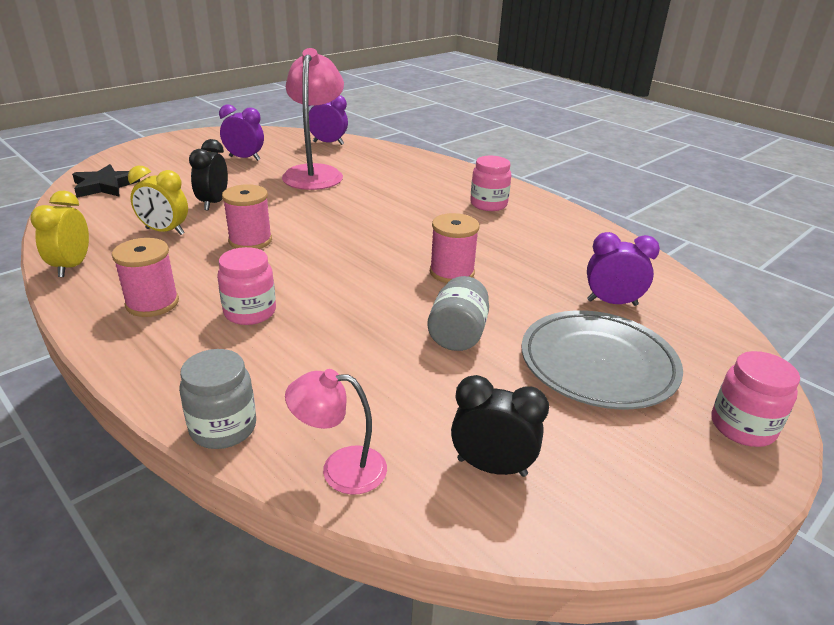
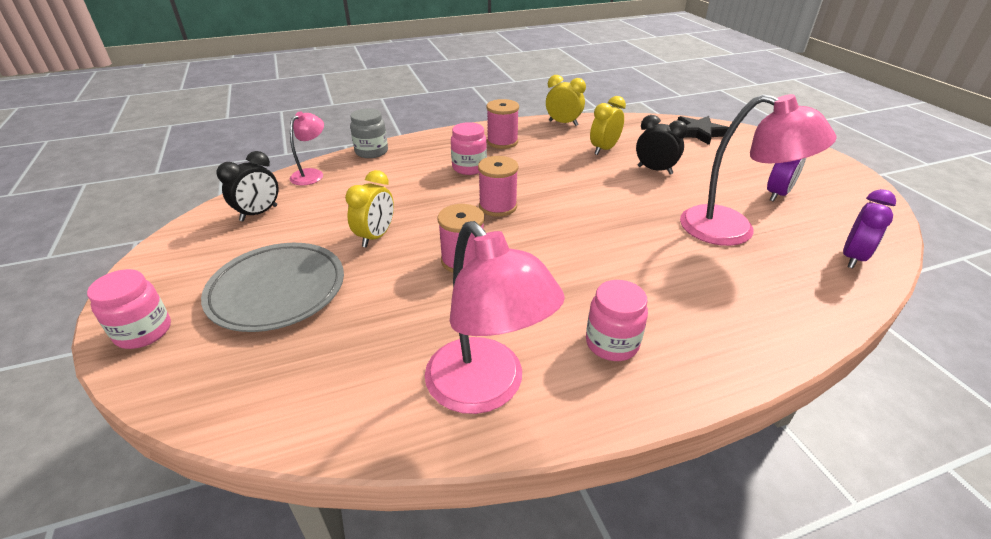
camera: 115 degrees right, 5 degrees up
(250, 241) = (574, 178): pink spool -> pink spool (498, 206)
(457, 334) = (376, 237): grey jar -> yellow clock
(573, 236) = (486, 389): none -> pink lamp
(612, 303) = (335, 345): purple clock -> none

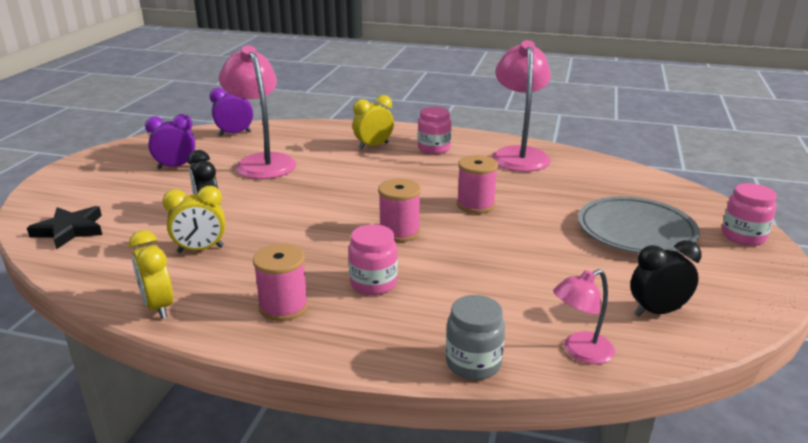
camera: 145 degrees left, 10 degrees down
(376, 237) = (535, 244): yellow clock -> yellow clock (373, 146)

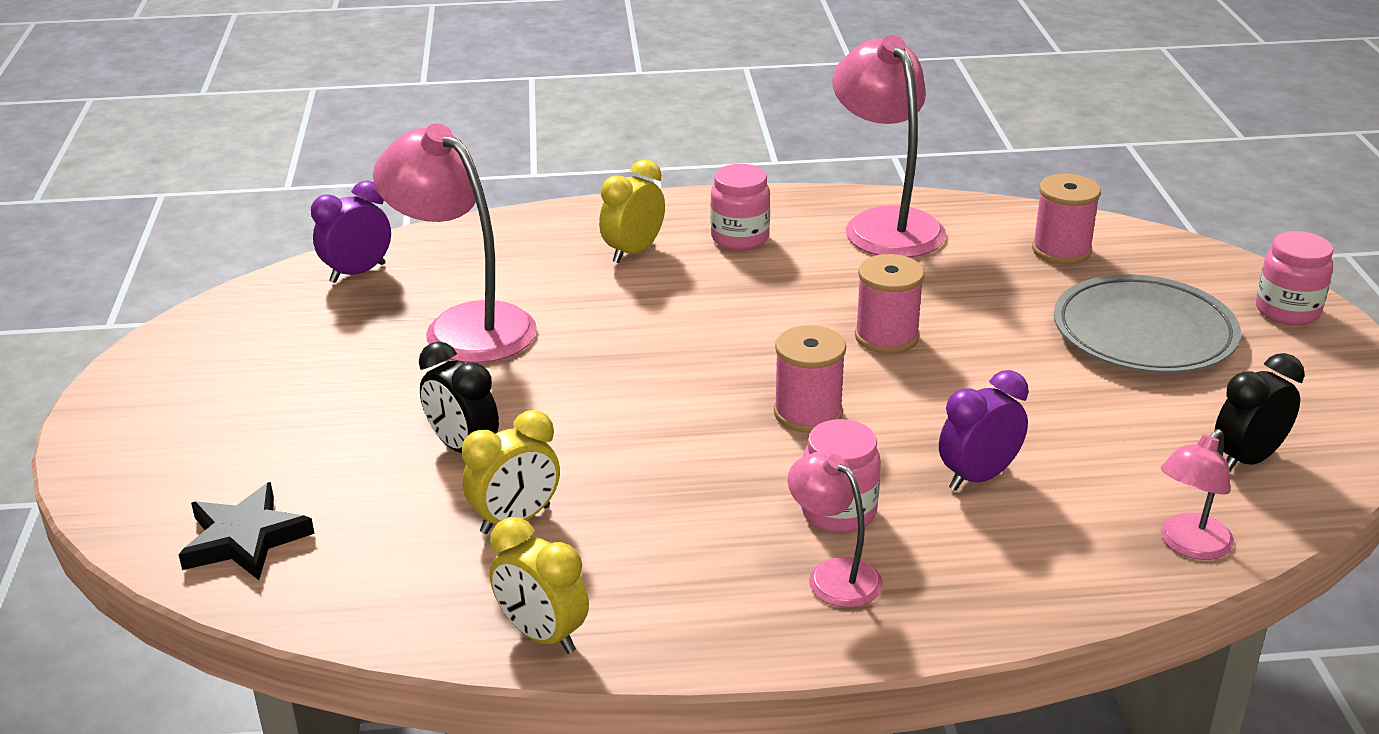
camera: 20 degrees left, 5 degrees up
(176, 167) = (313, 368): purple clock -> purple clock (978, 477)
(283, 307) = (737, 584): pink spool -> pink spool (1061, 250)
(342, 315) = (833, 574): none -> pink lamp
(473, 363) = (1067, 600): grey jar -> none

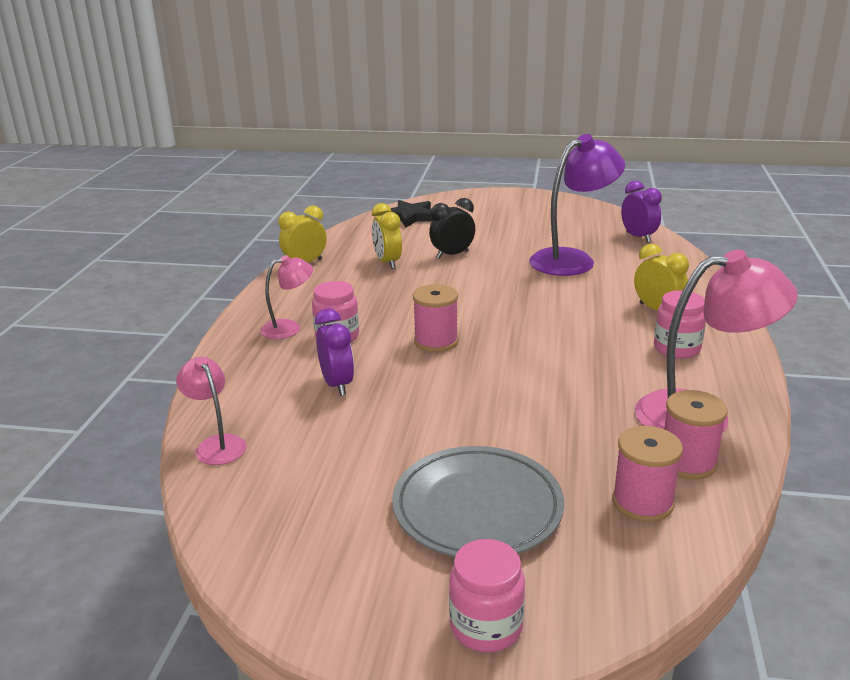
camera: 105 degrees right, 5 degrees down
(464, 325) = (572, 259): pink lamp -> purple lamp
(886, 337) = (515, 383): pink spool -> pink spool (687, 462)
(1247, 460) = (279, 503): black clock -> none

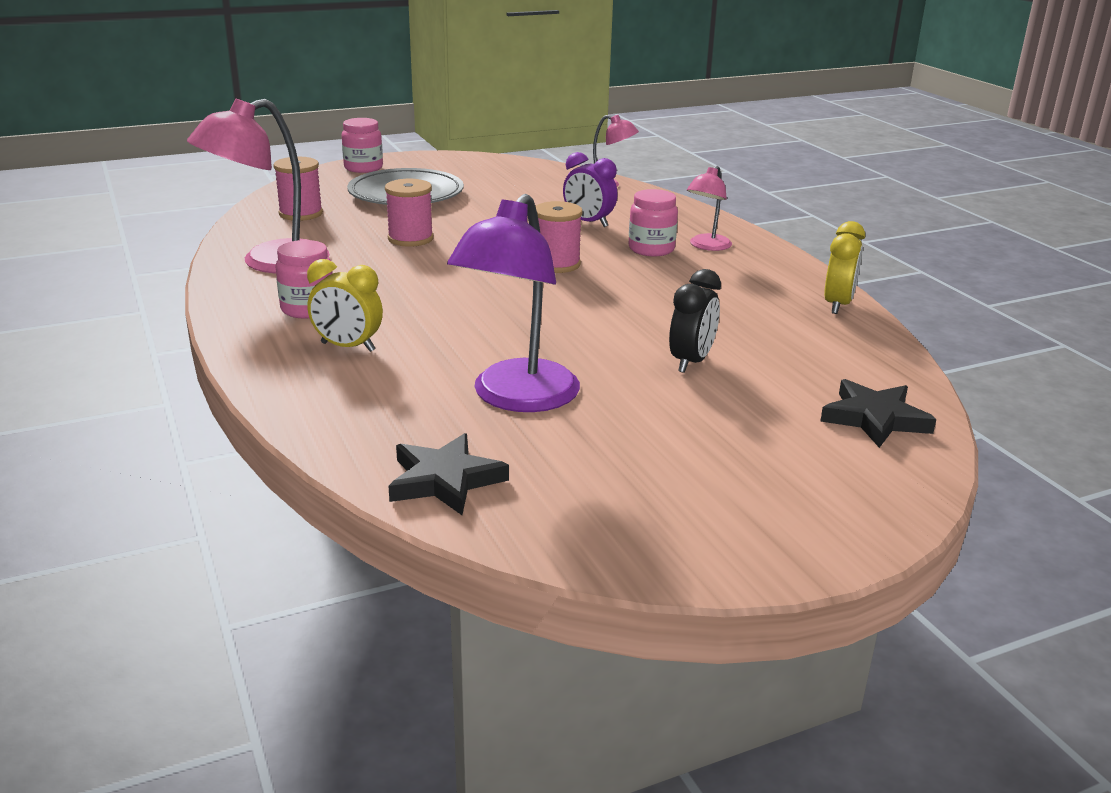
camera: 145 degrees right, 0 degrees up
(387, 263) = (749, 330): yellow clock -> none
(638, 237) = (445, 480): purple clock -> black star
(687, 462) = (274, 235): pink spool -> pink spool (410, 239)

